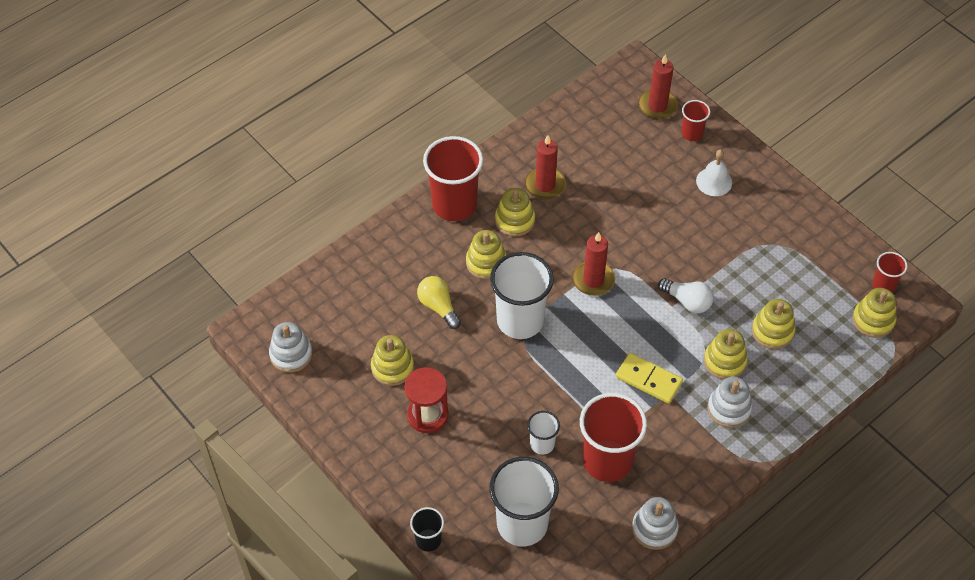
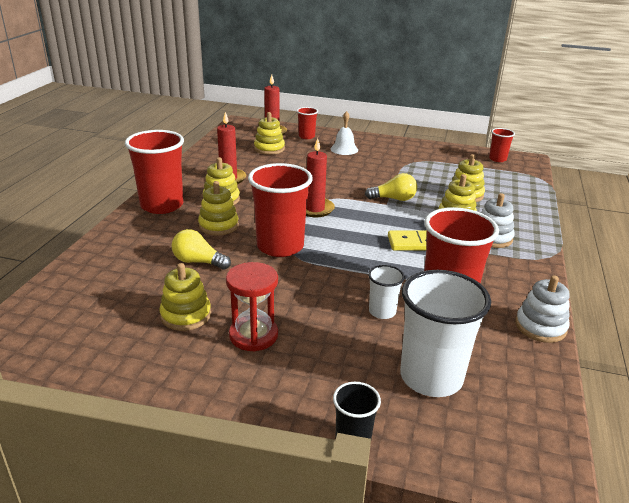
camera: 35 degrees left, 25 degrees down
(291, 354) = (58, 347): white stacking toy -> none
(520, 320) = (280, 246): white cup -> red cup
(687, 301) = (393, 199): white light bulb -> yellow light bulb
(873, 320) = (514, 173): yellow stacking toy -> yellow stacking toy (269, 149)

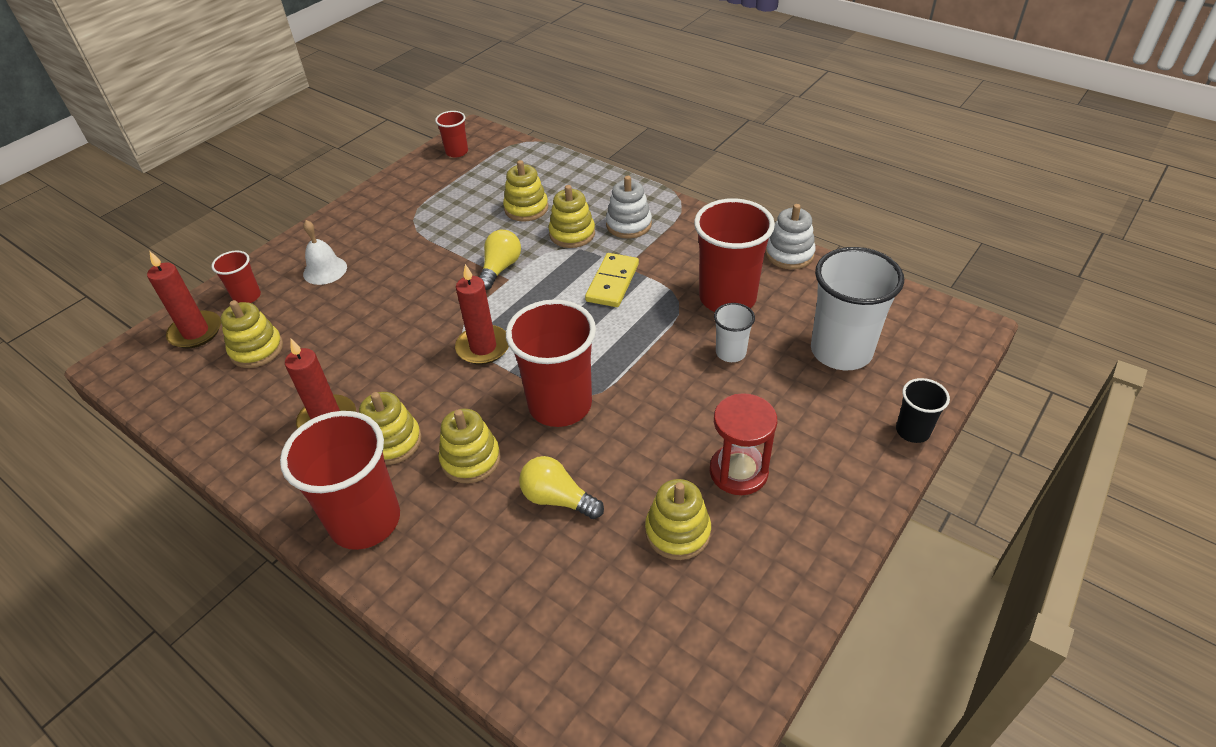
camera: 65 degrees left, 15 degrees up
(198, 262) = (558, 499): yellow light bulb -> yellow light bulb turned 75 degrees clockwise

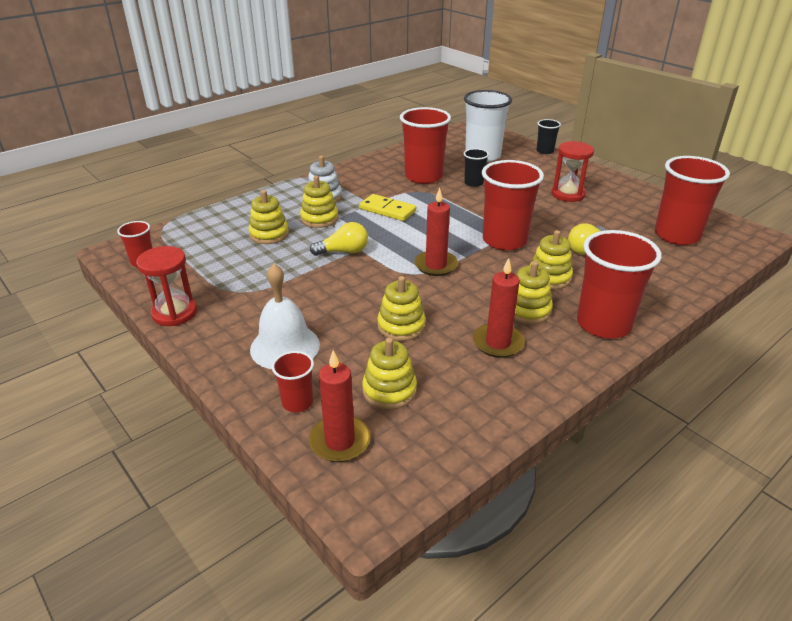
camera: 80 degrees left, 10 degrees down
(325, 270) = (285, 346): white bell -> white bell, size x1.52
(375, 195) = (174, 313): none -> red hourglass
(500, 268) = (343, 252): yellow light bulb -> yellow light bulb turned 135 degrees clockwise
(634, 633) = (677, 235): none -> red cup
(677, 532) = (609, 216): yellow stacking toy -> yellow stacking toy (401, 326)
(730, 352) = (473, 183): white cup -> black cup
(789, 254) = (391, 154): white stacking toy -> none

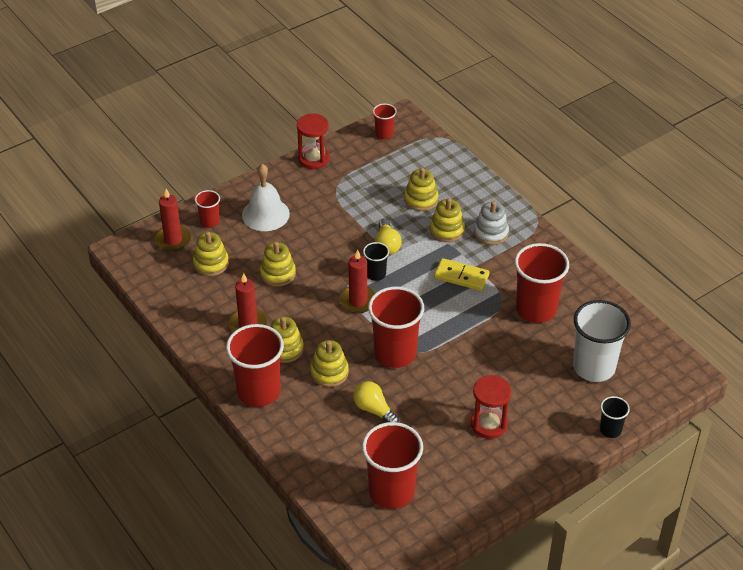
camera: 95 degrees right, 10 degrees up
(387, 210) = (461, 276): yellow domino -> yellow domino turned 75 degrees clockwise
(473, 183) = (519, 348): black cup -> black cup (376, 274)

